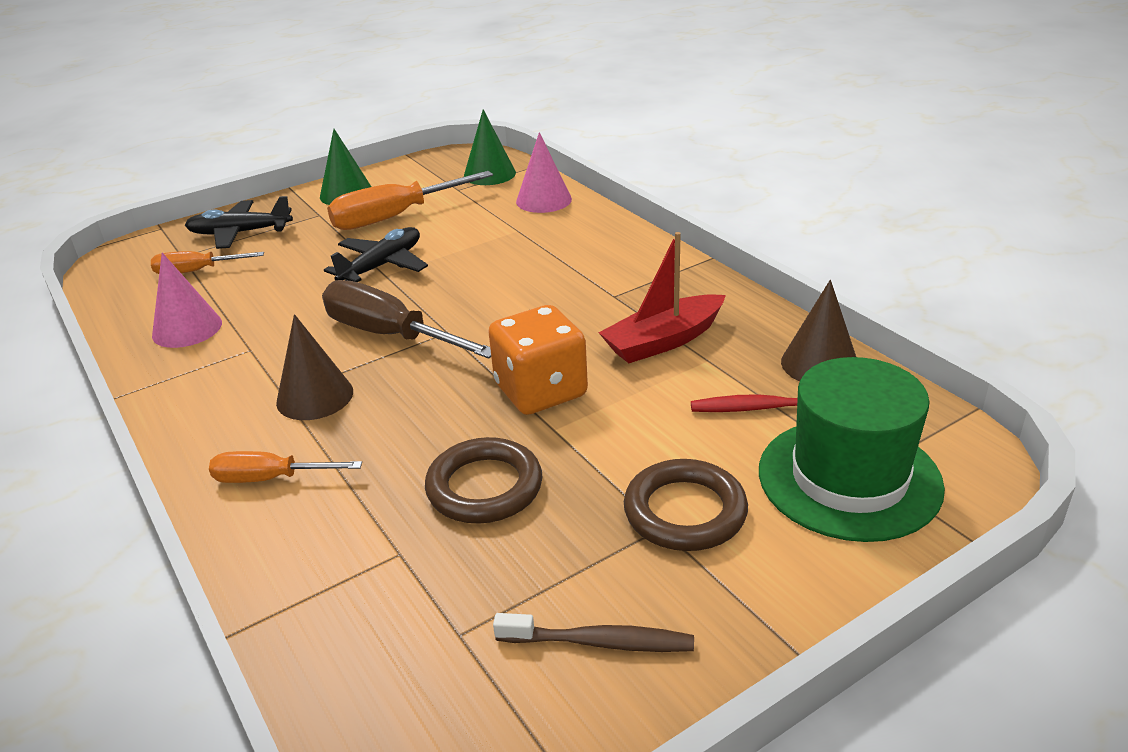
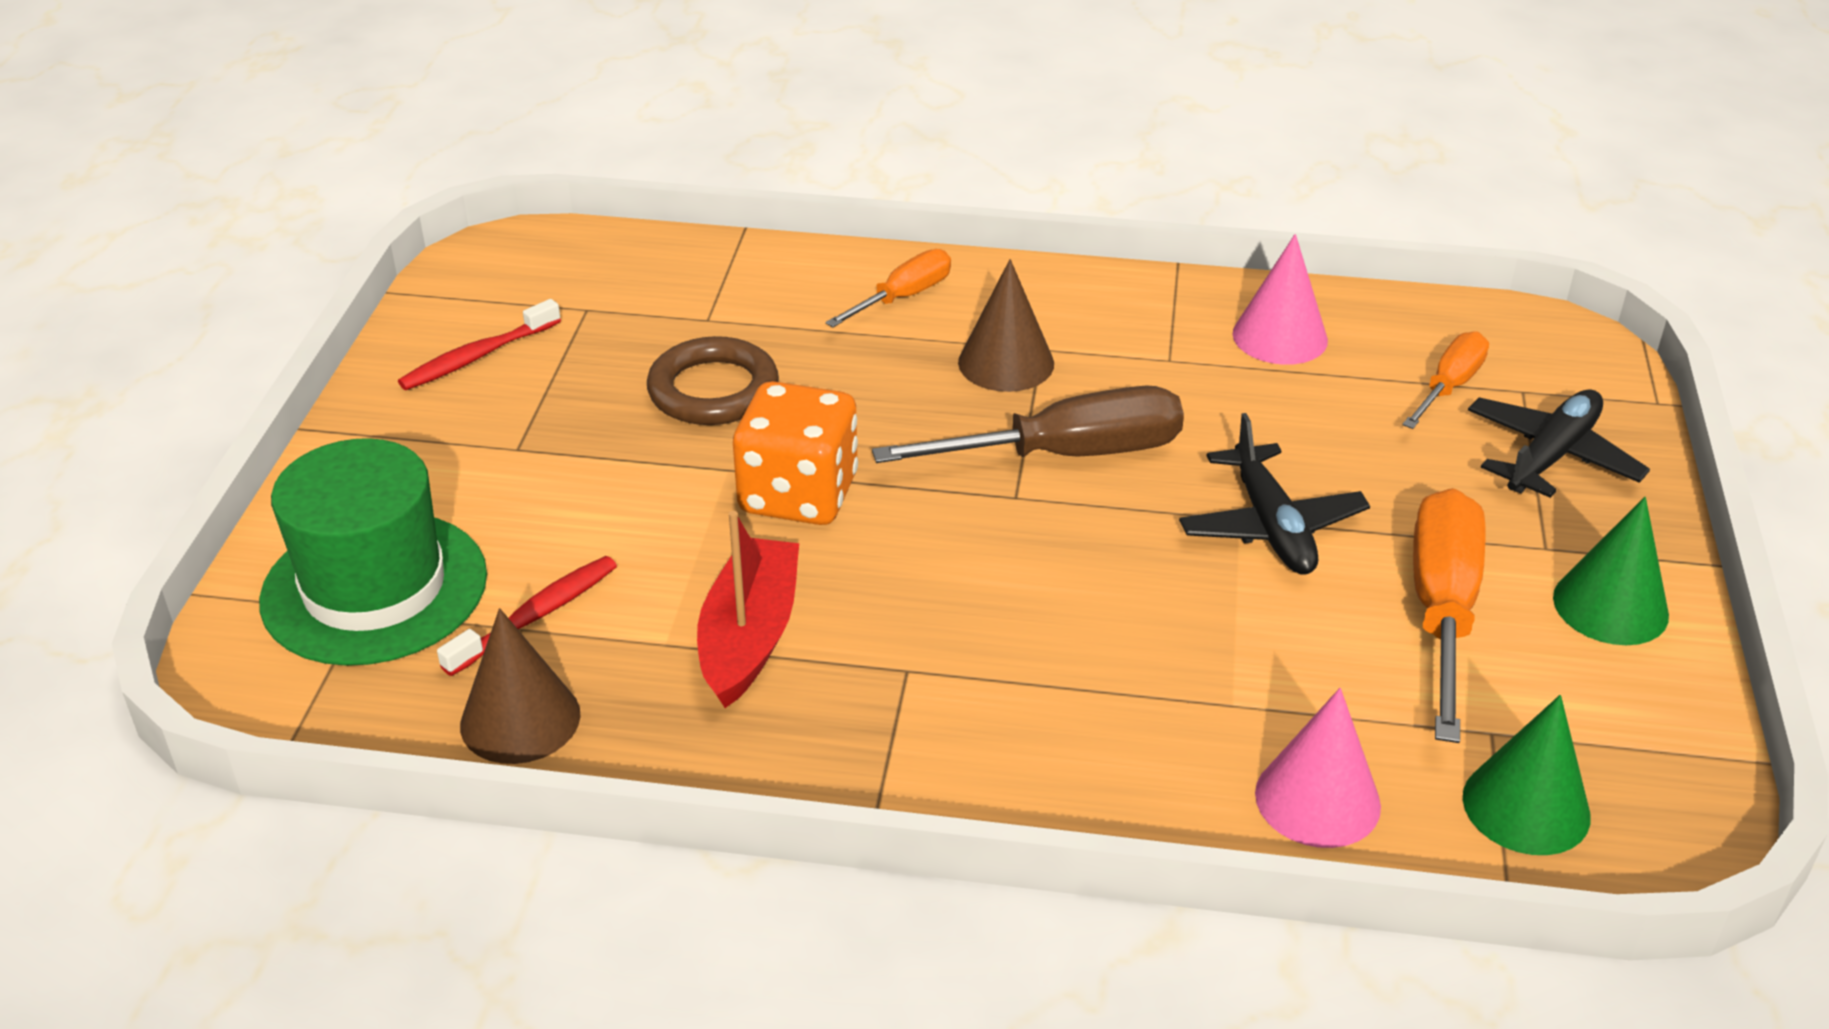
camera: 130 degrees right, 5 degrees up
(600, 642) = (477, 357): brown toothbrush -> red toothbrush
(685, 512) = (508, 470): brown ring -> none

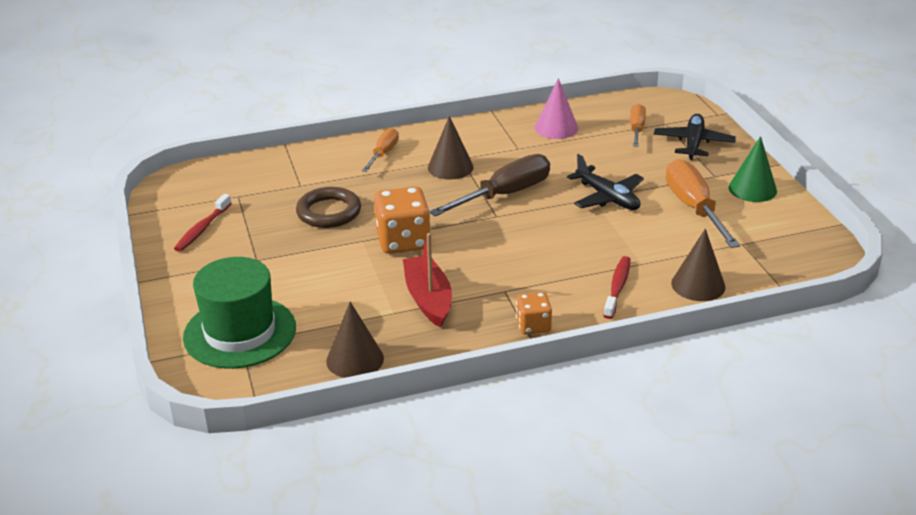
camera: 25 degrees left, 5 degrees down
(536, 616) = (326, 320): red toothbrush -> red toothbrush (617, 287)
(902, 770) = (533, 326): none -> orange dice
(1317, 799) = (698, 285): pink cone -> brown cone
(1526, 806) = (772, 263): green cone -> none

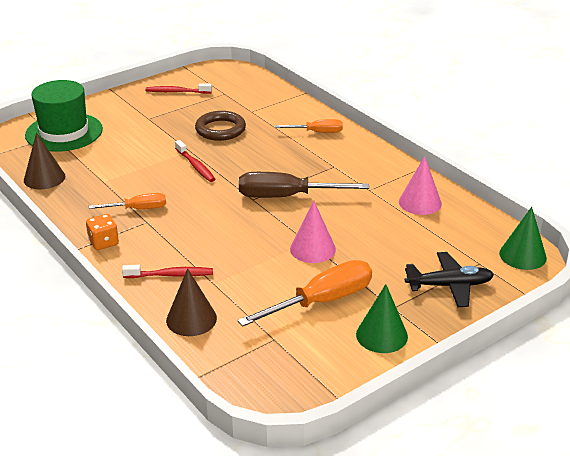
camera: 70 degrees right, 0 degrees up
(403, 241) = (195, 166): orange dice -> red toothbrush
(428, 299) = (124, 191): red boat -> none
(450, 167) = (315, 164): brown cone -> none
(504, 195) = (287, 196): brown screwdriver -> brown screwdriver turned 150 degrees clockwise
(607, 197) = (312, 249): black plane -> pink cone
(636, 129) = (452, 247): orange screwdriver -> orange screwdriver (138, 209)
(662, 102) = (522, 255): none -> green cone

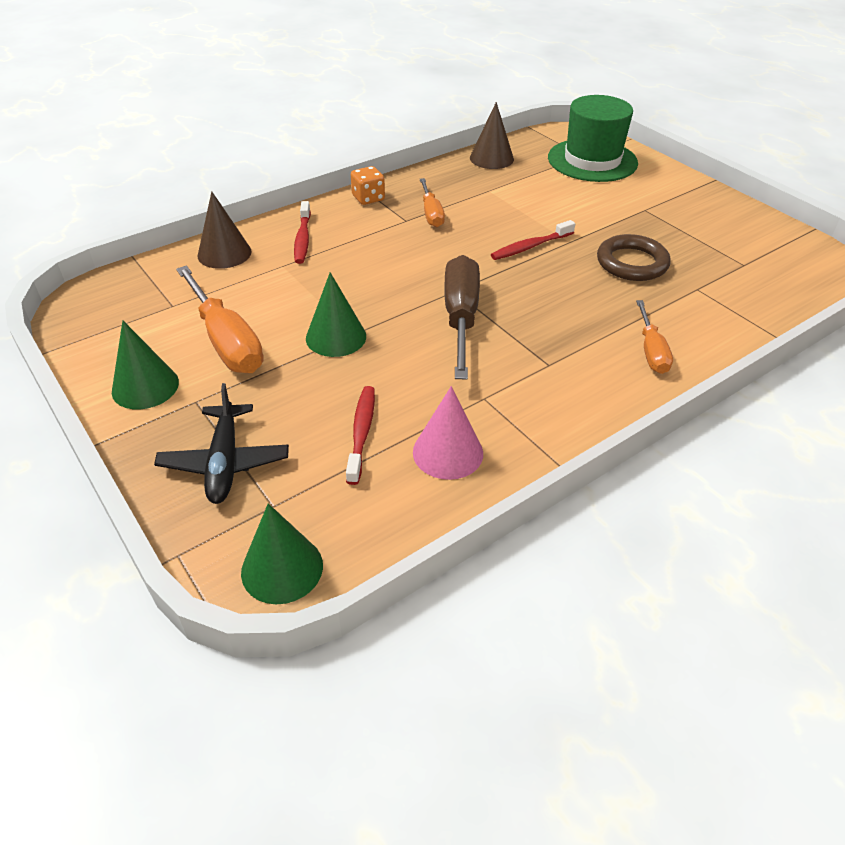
camera: 90 degrees right, 10 degrees up
(176, 92) = (729, 226): red toothbrush -> red toothbrush (361, 432)
(312, 249) = (336, 337): pink cone -> green cone

